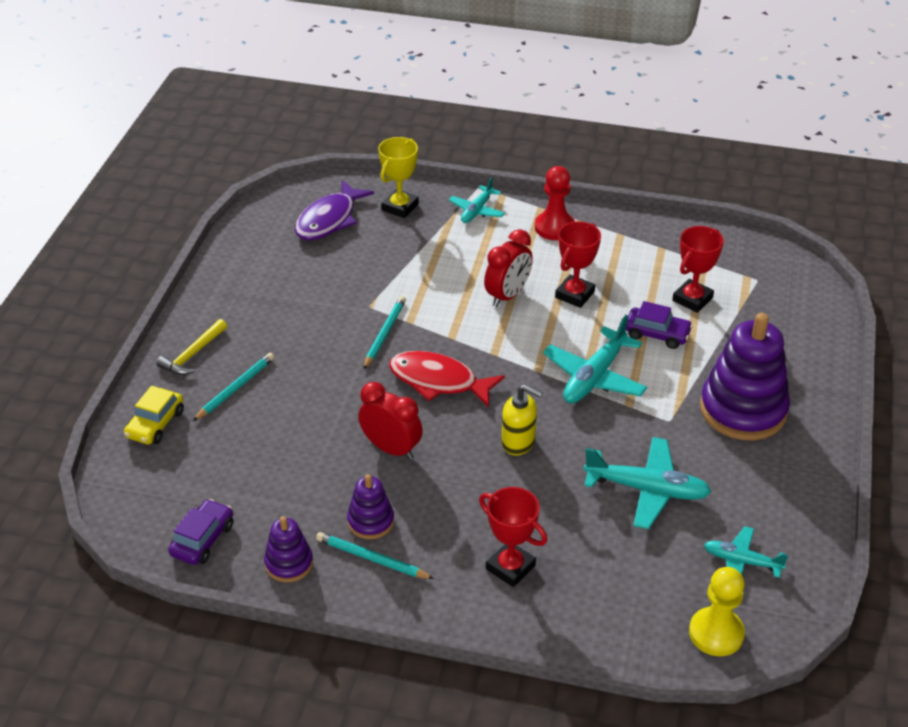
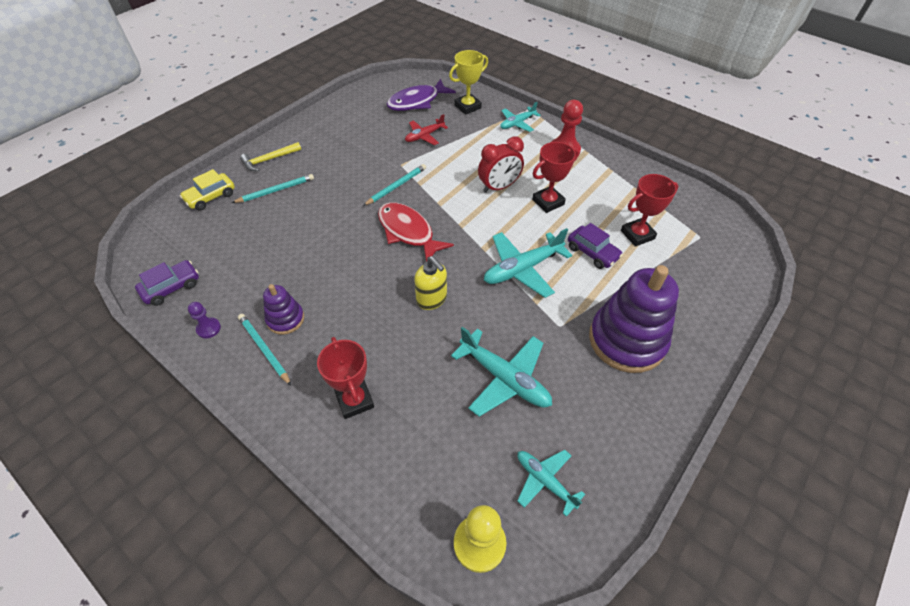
camera: 25 degrees right, 10 degrees up
(289, 563) = (208, 328): purple stacking toy -> purple pawn
(373, 262) = (424, 136): none -> red plane
(391, 449) = (340, 269): red clock -> none

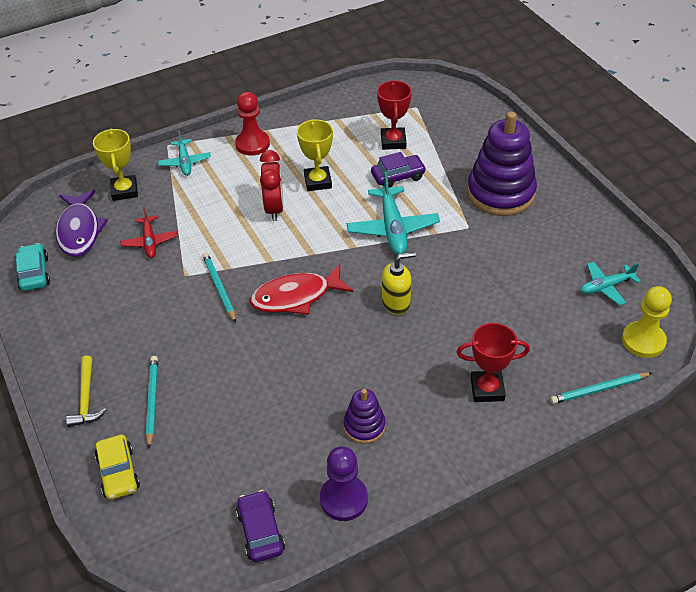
camera: 65 degrees left, 5 degrees down
(208, 328) = (343, 499): purple pawn -> purple pawn, size x1.77
(264, 349) = (396, 451): turquoise pencil -> turquoise pencil (599, 390)
(368, 98) = (34, 273): none -> turquoise car
(505, 378) = (506, 279): turquoise plane -> none
(548, 202) = (318, 181): red trophy -> yellow trophy

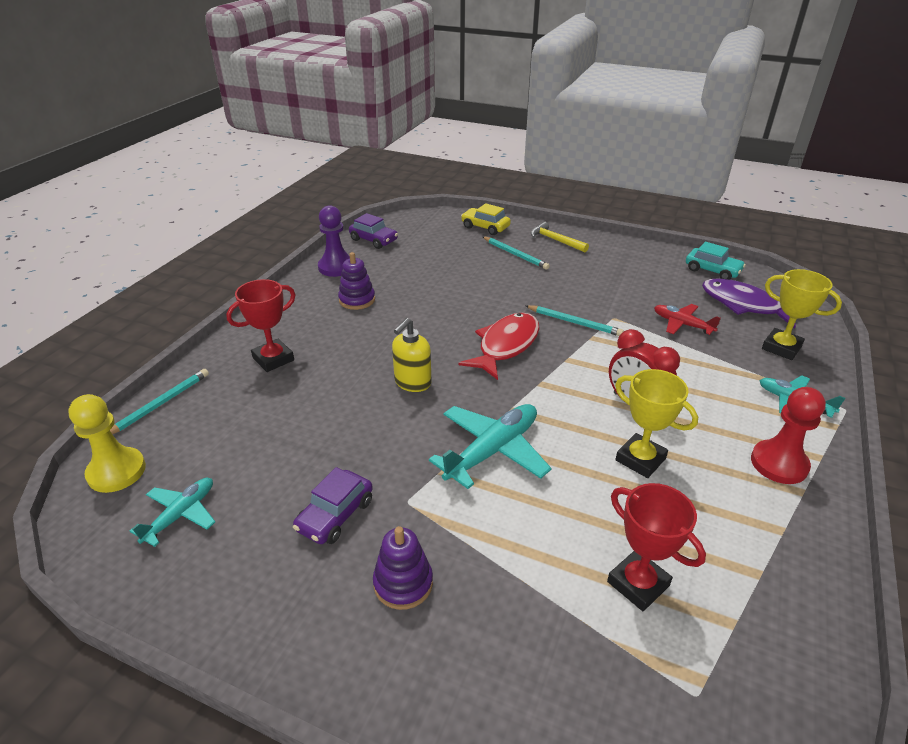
camera: 140 degrees right, 10 degrees down
(393, 228) = (492, 451): turquoise plane -> turquoise plane turned 90 degrees clockwise
(398, 176) = (563, 524): purple car -> purple car (335, 515)
(500, 193) = (403, 583): purple stacking toy -> purple stacking toy, size x0.50

